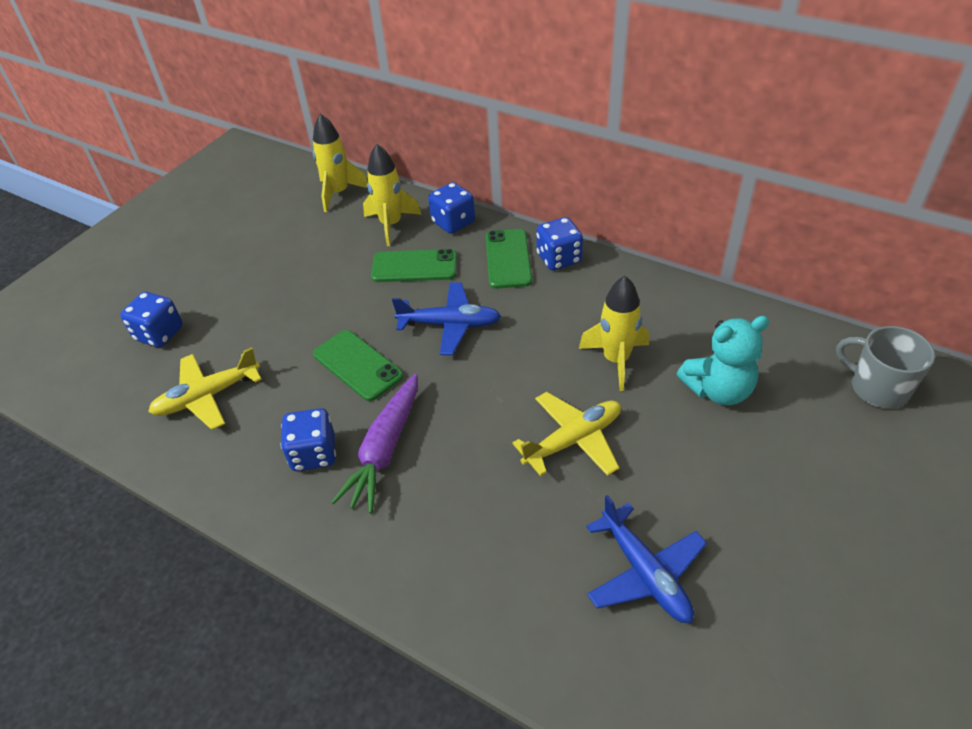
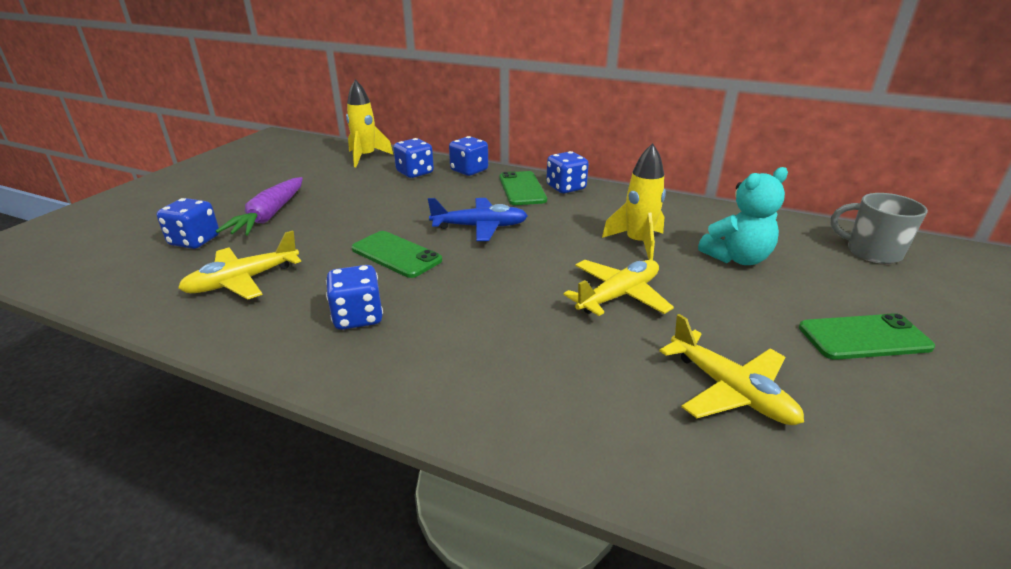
camera: 10 degrees left, 15 degrees down
(385, 449) = (433, 310): purple carrot -> purple carrot (269, 215)
(391, 225) = (415, 173): yellow rocket -> blue dice
(414, 266) = (440, 195): green phone -> green phone (864, 337)
(645, 573) = (730, 391): blue plane -> yellow plane

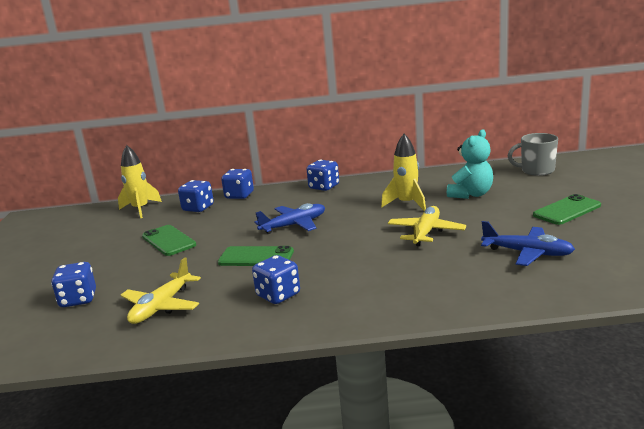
camera: 25 degrees left, 10 degrees down
(269, 215) = (118, 266): purple carrot -> none
(522, 189) = (294, 196): green phone -> green phone (168, 241)
(730, 391) = (528, 253): yellow plane -> blue plane

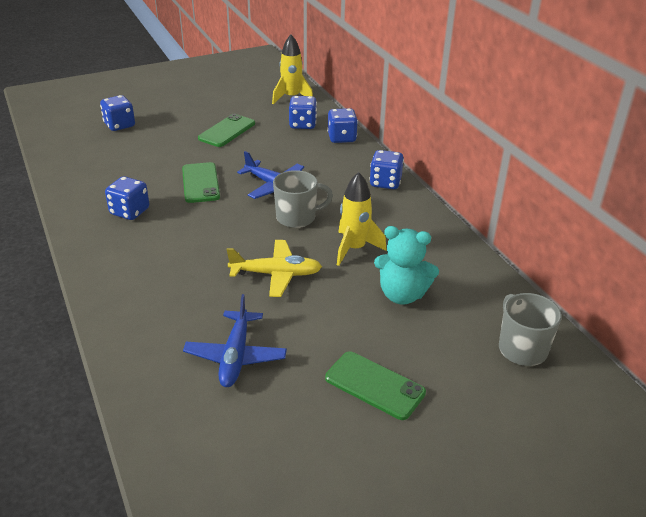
camera: 65 degrees right, 15 degrees up
(161, 306) = (109, 162): yellow plane -> none
(349, 220) = (297, 217): none -> grey mug

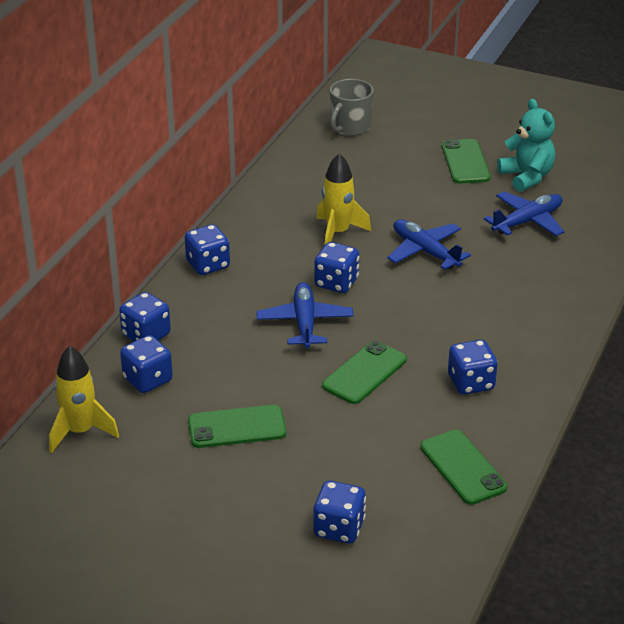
camera: 130 degrees left, 0 degrees up
(85, 173) = (463, 467): none -> green phone
(276, 274) = (425, 251): yellow plane -> blue plane
(297, 217) = (336, 283): grey mug -> blue dice
(402, 295) = (363, 188): turquoise teddy bear -> turquoise teddy bear (527, 177)

